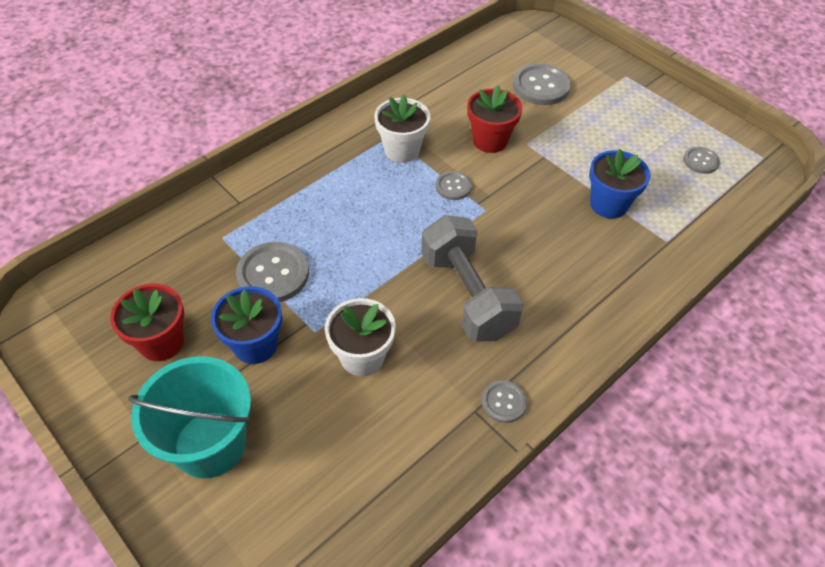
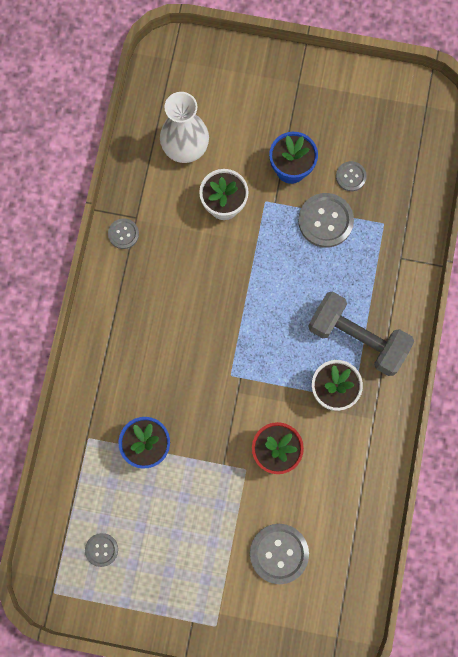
camera: 145 degrees right, 25 degrees up
(161, 342) = (345, 132): red flower pot -> none
(210, 444) = (261, 101): turquoise bucket -> none
(350, 453) = (185, 147): none -> white vase
(453, 187) = (268, 381): grey button -> grey button (350, 176)
(467, 294) = (194, 293): grey dumbbell -> grey dumbbell (357, 338)

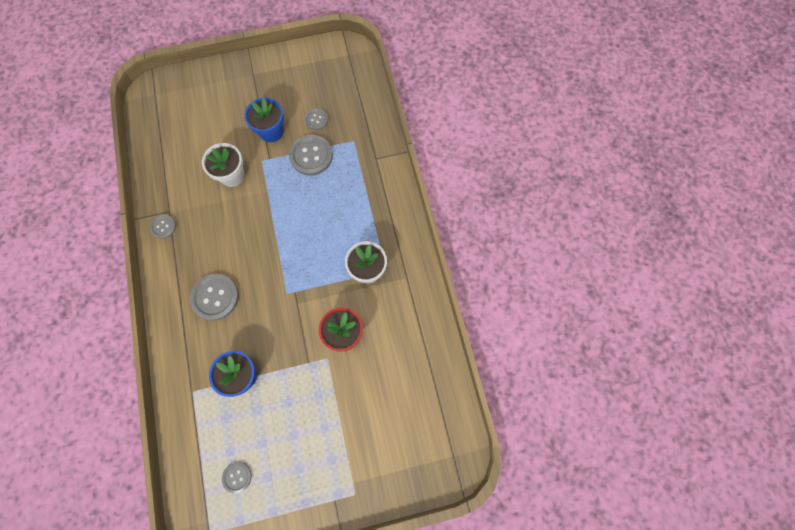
camera: 25 degrees left, 5 degrees down
(185, 147) = (187, 148): white vase -> none
(279, 553) = (380, 411): grey button -> grey button (215, 297)
(357, 338) = (369, 226): grey dumbbell -> none

